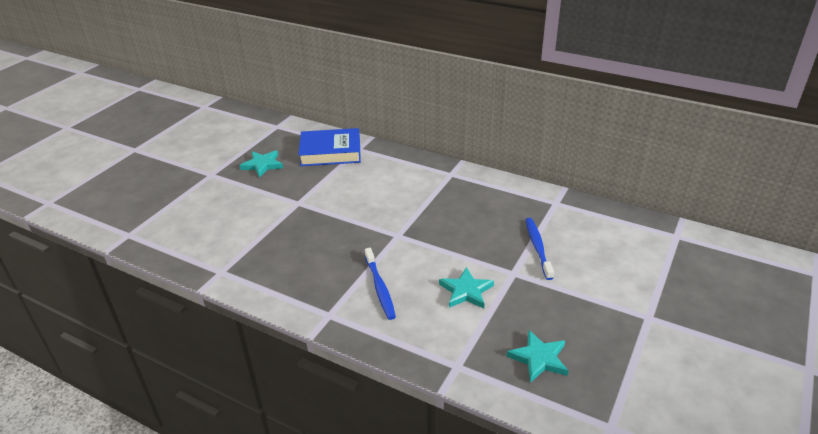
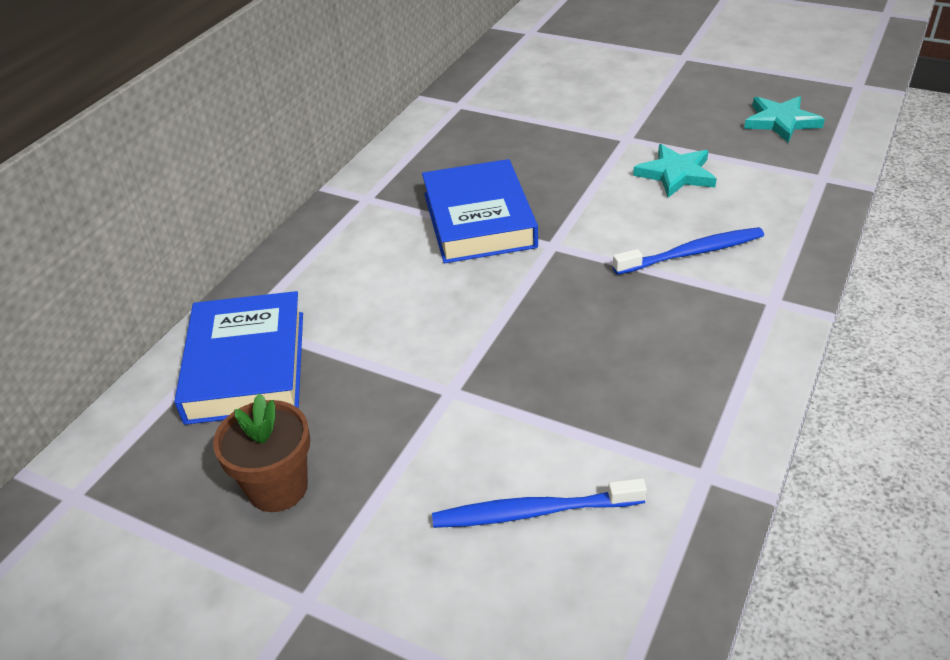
camera: 90 degrees left, 5 degrees up
(262, 165) = (278, 487): turquoise star -> brown flower pot
(425, 210) = (479, 220): none -> blue book
(538, 247) = (567, 119): blue toothbrush -> blue toothbrush (533, 512)

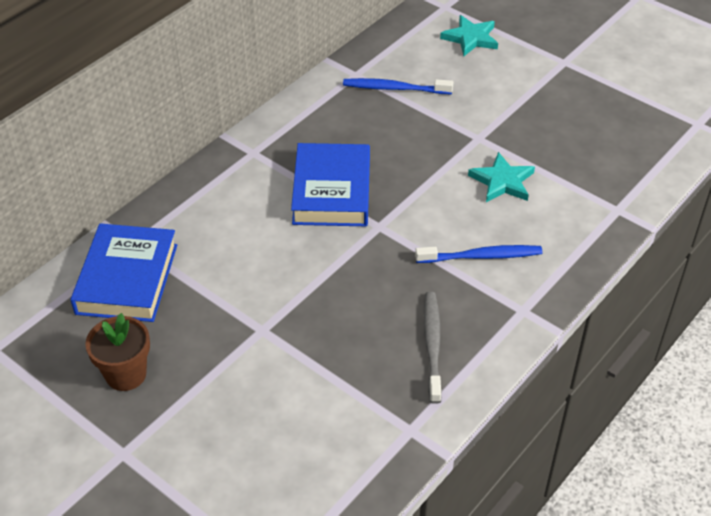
camera: 10 degrees right, 5 degrees up
(533, 512) = (286, 429): blue toothbrush -> blue toothbrush (394, 88)
(682, 363) = (432, 345): none -> grey toothbrush
(781, 122) = (612, 148): turquoise star -> turquoise star (470, 38)

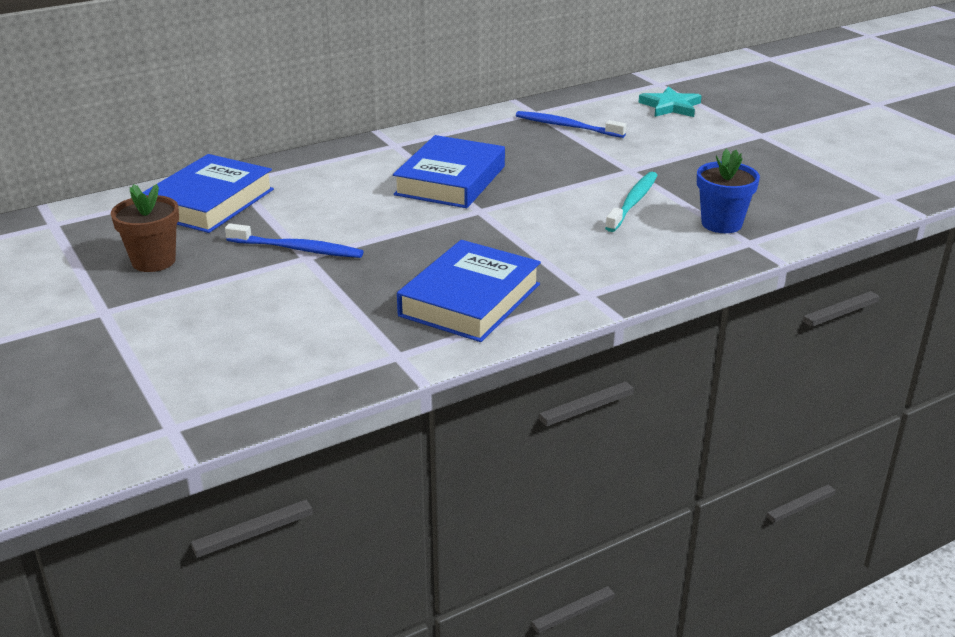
camera: 20 degrees right, 15 degrees down
(432, 345) = (470, 300): grey toothbrush -> blue book
(481, 256) = (571, 249): blue toothbrush -> blue toothbrush (297, 249)
(502, 181) = (633, 202): turquoise star -> turquoise toothbrush
(585, 191) = (721, 224): none -> blue flower pot

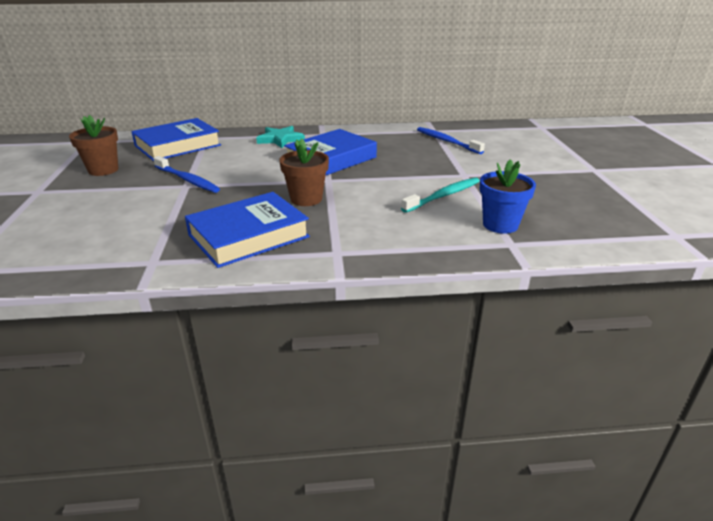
camera: 25 degrees right, 0 degrees up
(482, 241) = (306, 199): none -> brown flower pot
(670, 106) = (536, 141): turquoise star -> turquoise star (280, 139)

